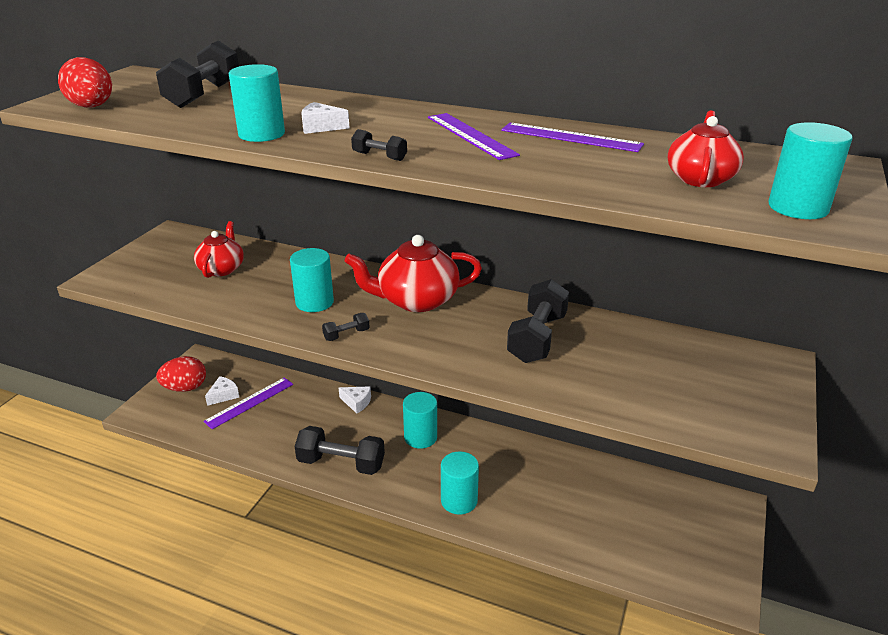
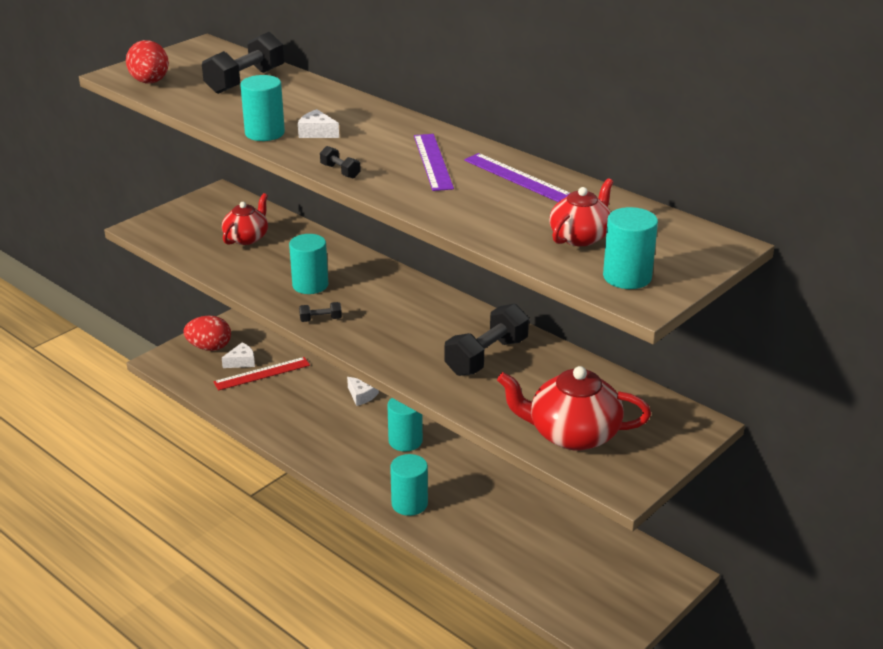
camera: 20 degrees right, 0 degrees up
(249, 402) = (262, 373): purple ruler -> red ruler
(341, 463) = (319, 447): black dumbbell -> none
(416, 300) = (401, 301): red teapot -> red teapot (572, 434)

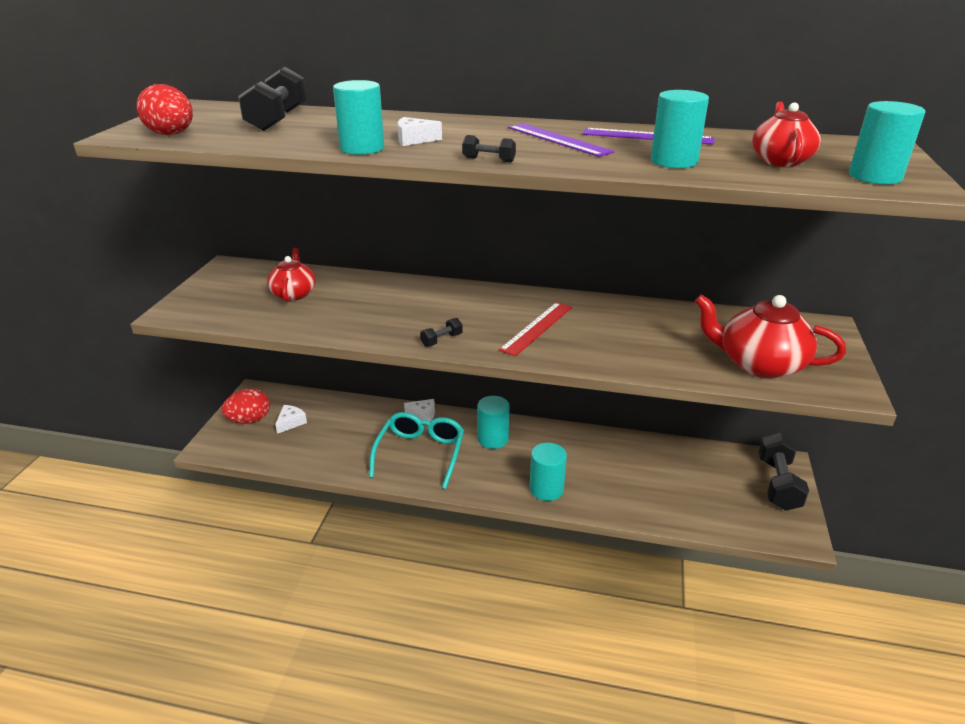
camera: 30 degrees left, 0 degrees up
(262, 373) = (319, 426): red ruler -> red ruler (537, 328)
(310, 285) = (398, 315): turquoise cylinder -> turquoise cylinder (673, 161)
(327, 430) = (420, 453): none -> turquoise glasses
(486, 357) = (616, 327): black dumbbell -> black dumbbell (778, 484)
(572, 434) = (759, 364): red teapot -> red teapot turned 45 degrees clockwise

